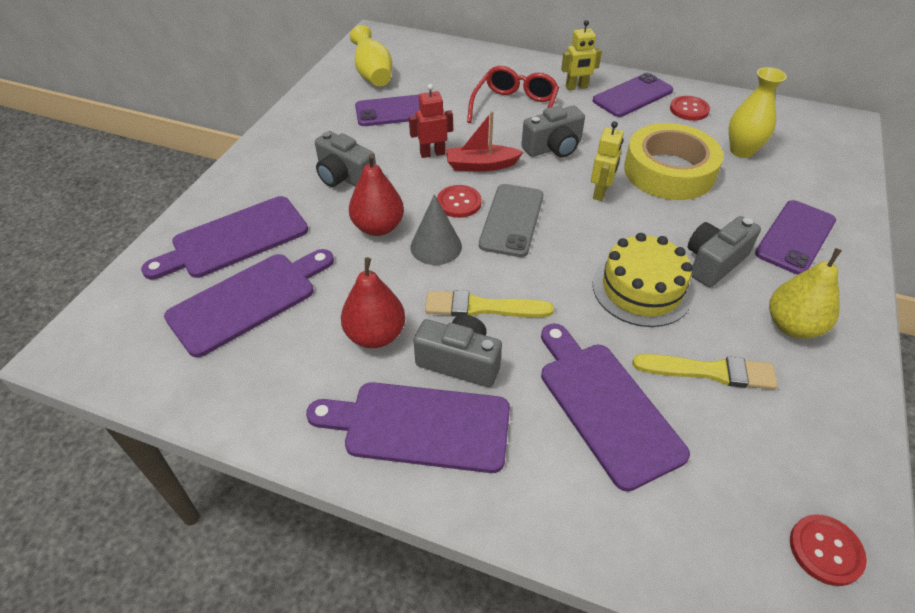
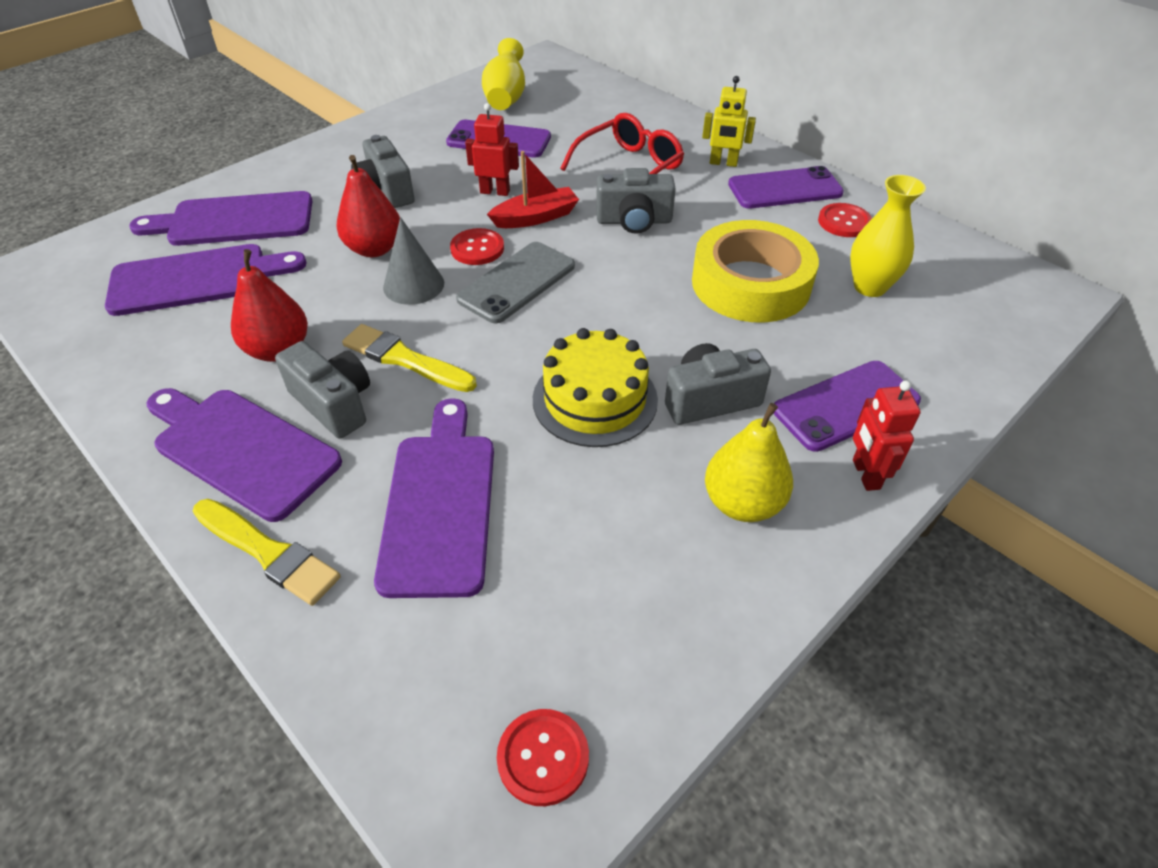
camera: 25 degrees right, 0 degrees up
(481, 165) = (535, 217): red boat -> red boat turned 135 degrees clockwise
(600, 192) = (644, 283): yellow robot -> none
(710, 371) = (590, 514): yellow brush -> yellow brush (268, 553)
(843, 279) = (865, 474): none -> red robot

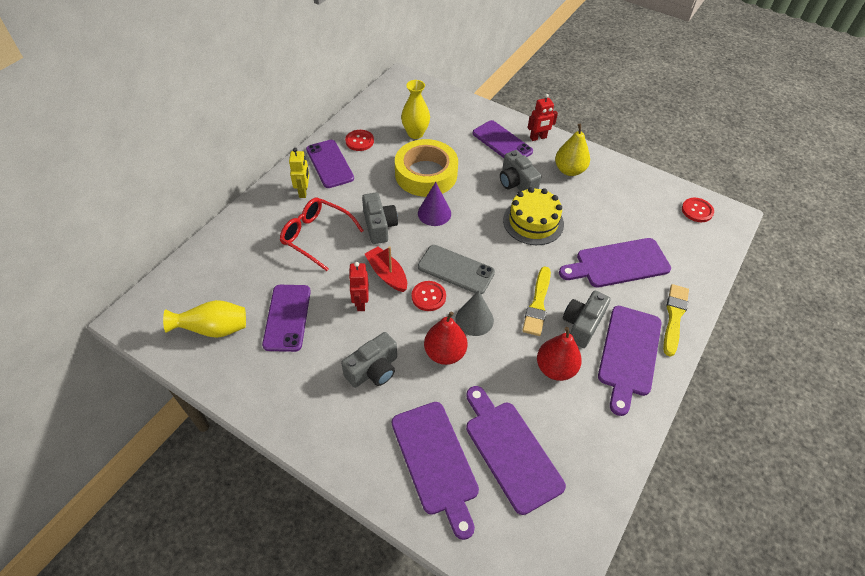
camera: 105 degrees left, 5 degrees up
(649, 279) = (434, 213): none -> purple cone

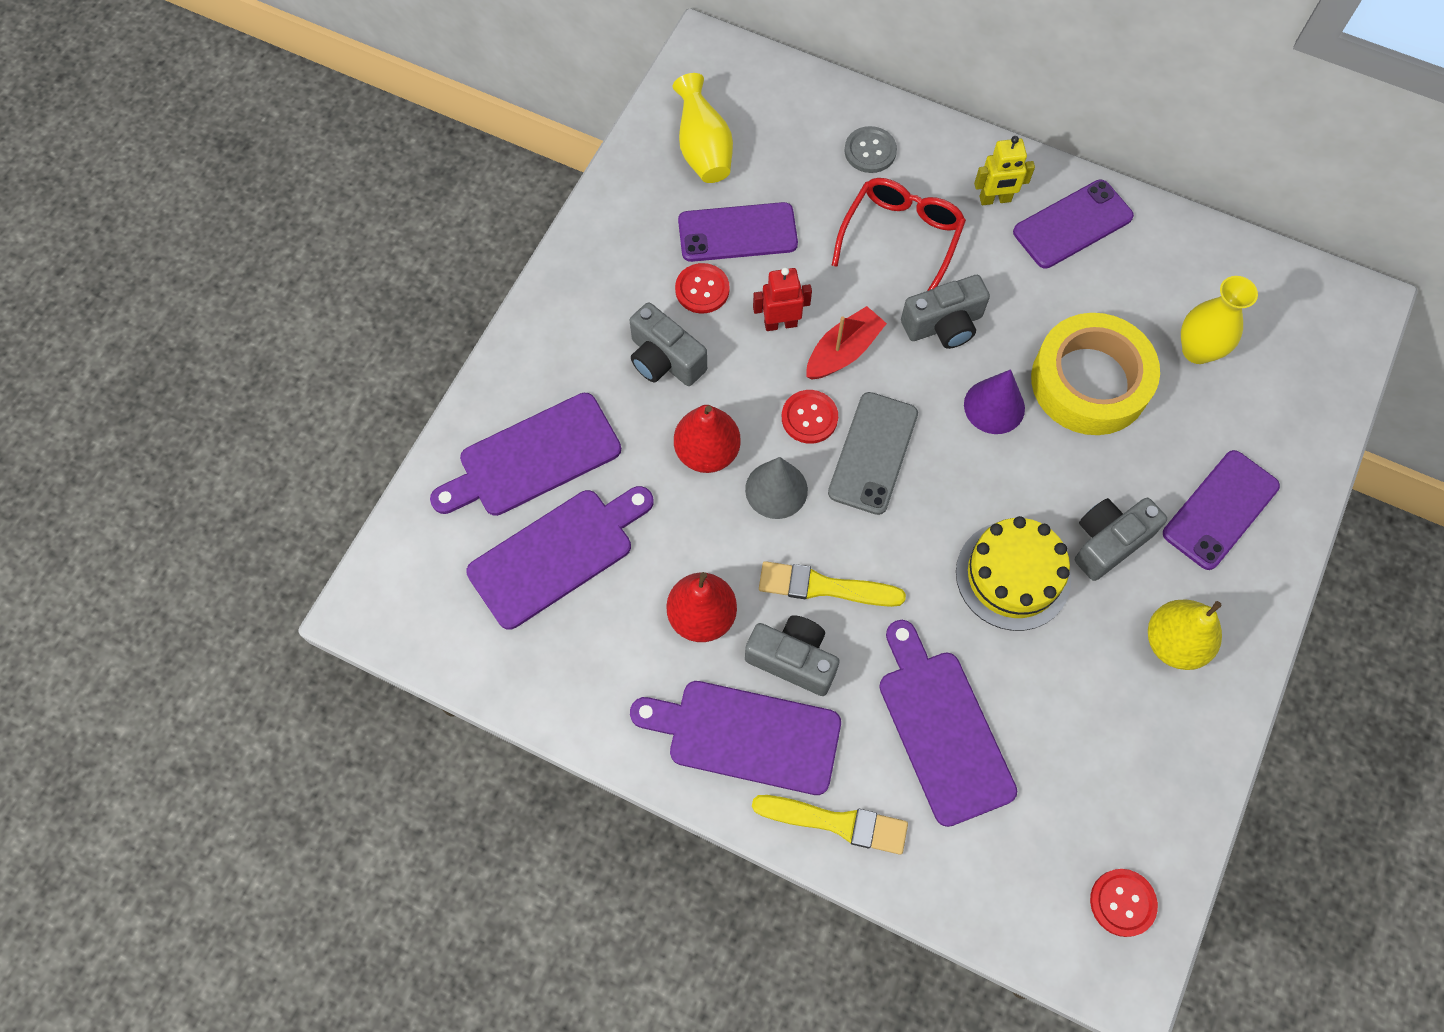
camera: 85 degrees right, 15 degrees up
(249, 241) = (870, 151): none -> grey button
(359, 141) = (1146, 260): red button -> red button (702, 289)
(538, 138) = (1257, 580): red robot -> none

